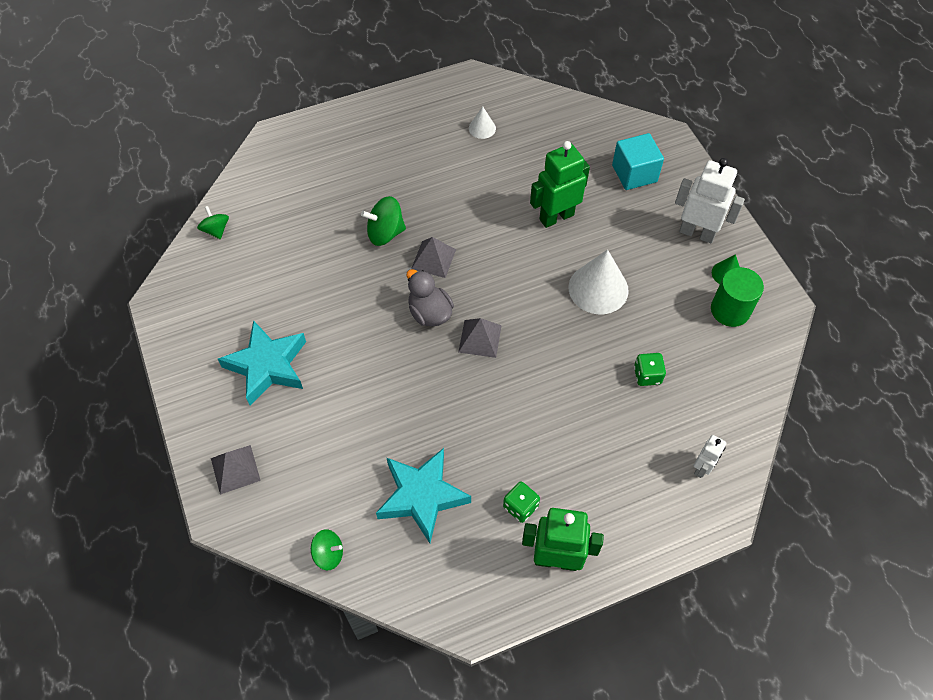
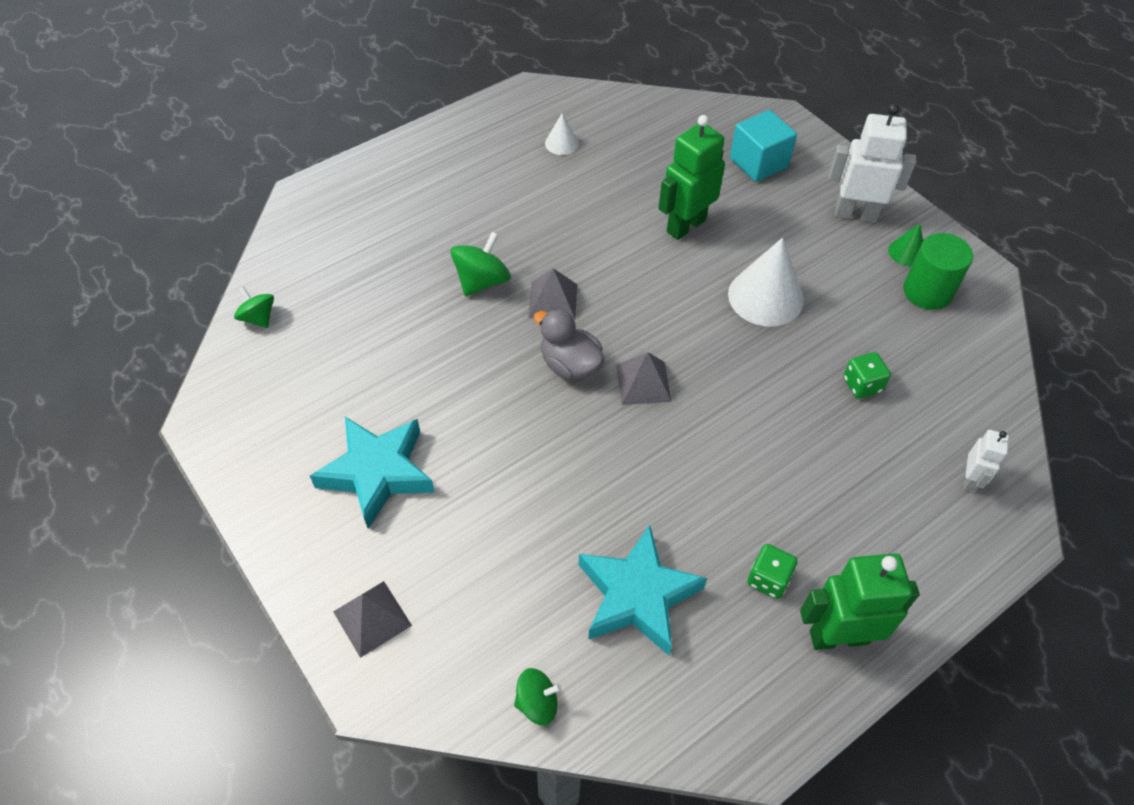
camera: 15 degrees left, 5 degrees down
(385, 233) = (482, 281): green spinning top -> green spinning top turned 150 degrees clockwise

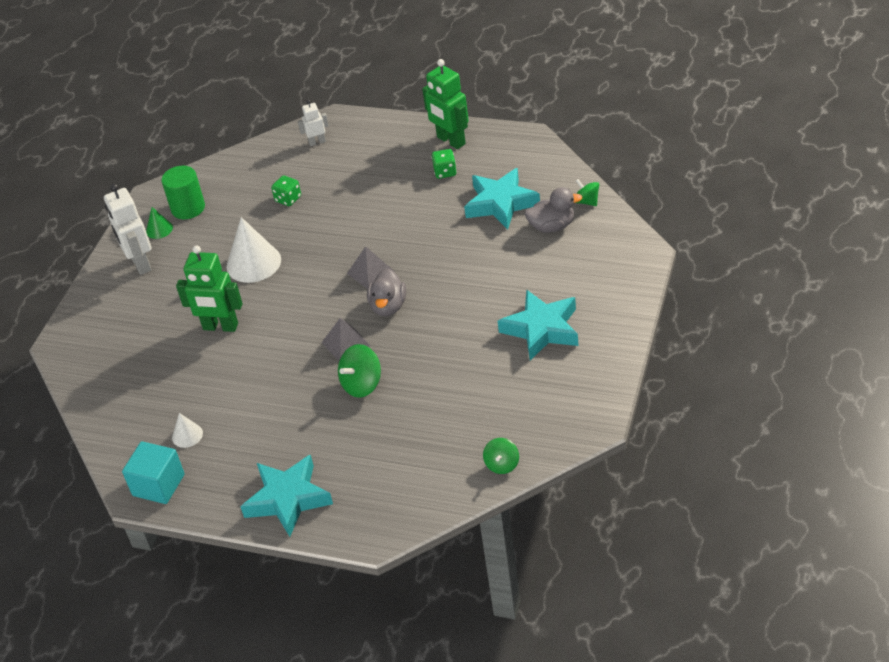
camera: 120 degrees left, 10 degrees down
(372, 618) = (615, 274): grey pyramid -> none
(410, 166) = (288, 499): none -> turquoise star
(482, 281) = (362, 384): green spinning top -> green spinning top turned 45 degrees counterclockwise
(532, 619) = (552, 226): none -> grey duck
(758, 163) = (123, 328): turquoise cube -> turquoise cube (158, 485)

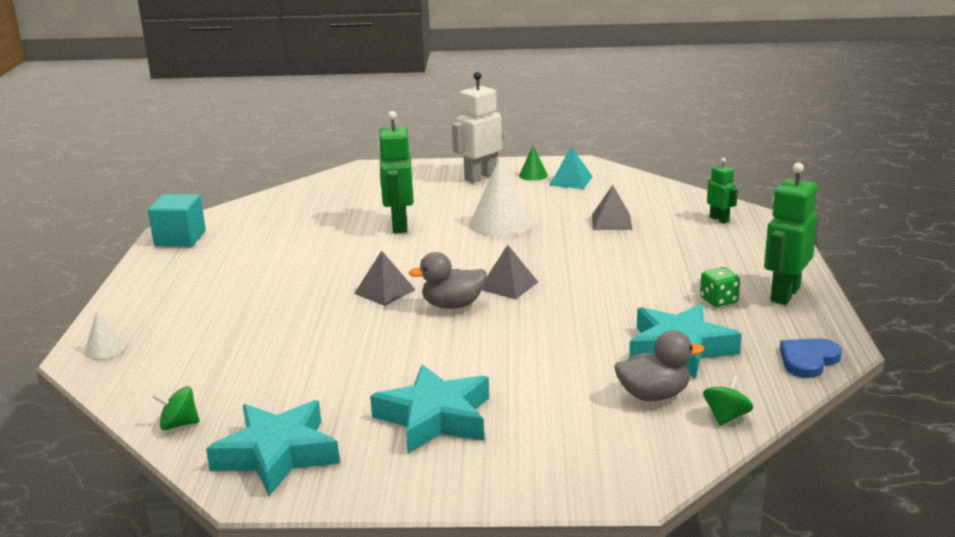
camera: 70 degrees right, 20 degrees down
(187, 435) = (245, 238): white cone -> white cone (104, 349)
(188, 208) = (571, 181): green cylinder -> turquoise pyramid
(288, 199) = (611, 222): green dice -> grey pyramid
(288, 499) = (148, 301): turquoise star -> turquoise star (277, 455)
(317, 142) = (719, 219): white robot -> green robot
(362, 384) = (319, 311): green spinning top -> none
(537, 153) = (808, 360): none -> blue heart
(552, 226) = (653, 395): grey duck -> grey duck turned 75 degrees counterclockwise

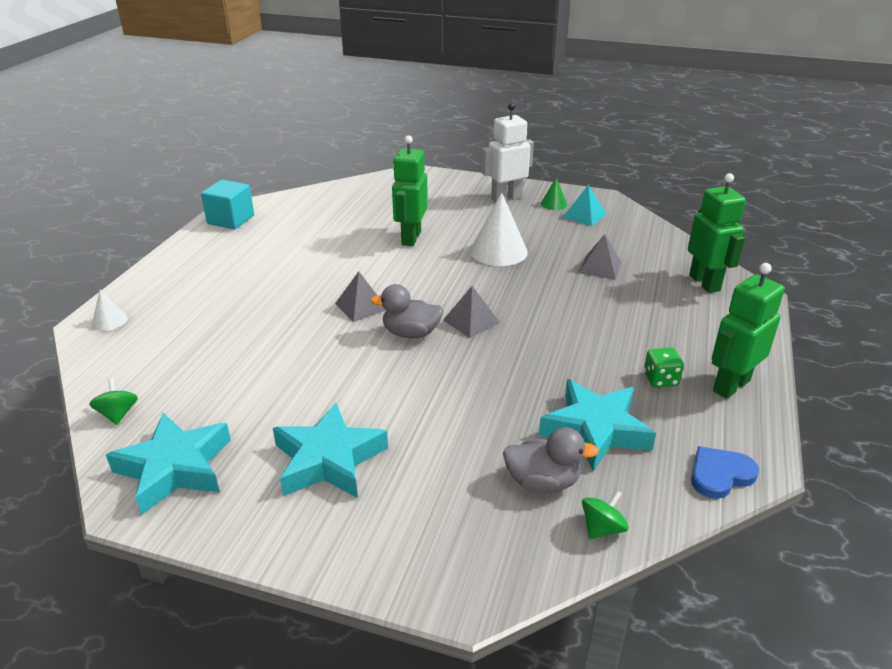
camera: 15 degrees right, 10 degrees up
(179, 424) = (118, 414): green spinning top -> green spinning top turned 60 degrees clockwise
(719, 219) = (705, 283): green robot -> green robot, size x1.84

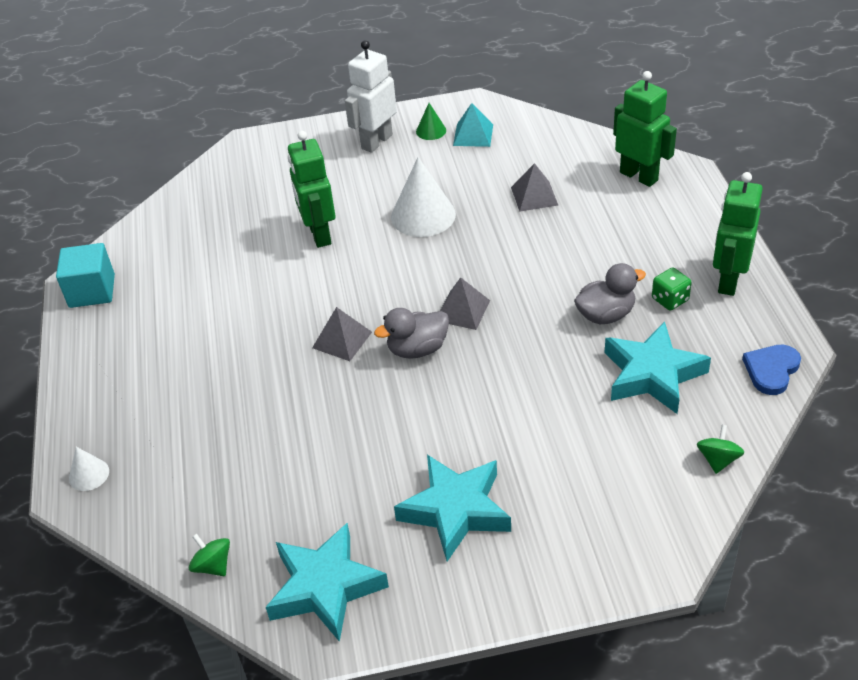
camera: 25 degrees left, 10 degrees up
(542, 482) = (646, 443): grey duck -> grey duck (605, 315)

